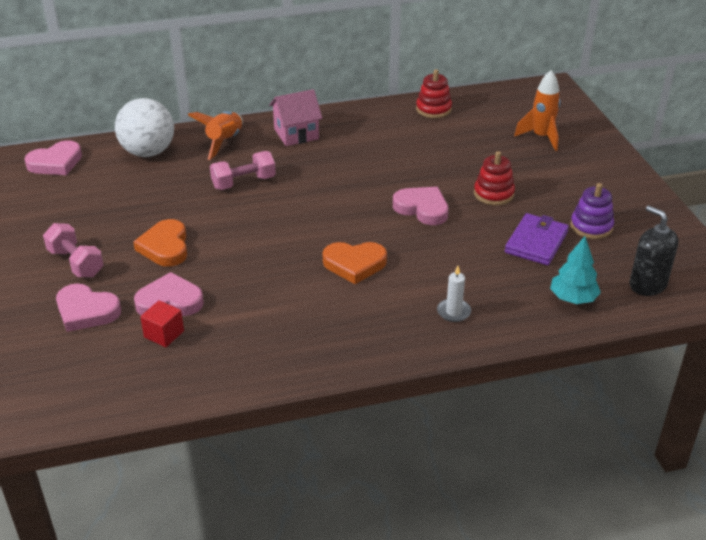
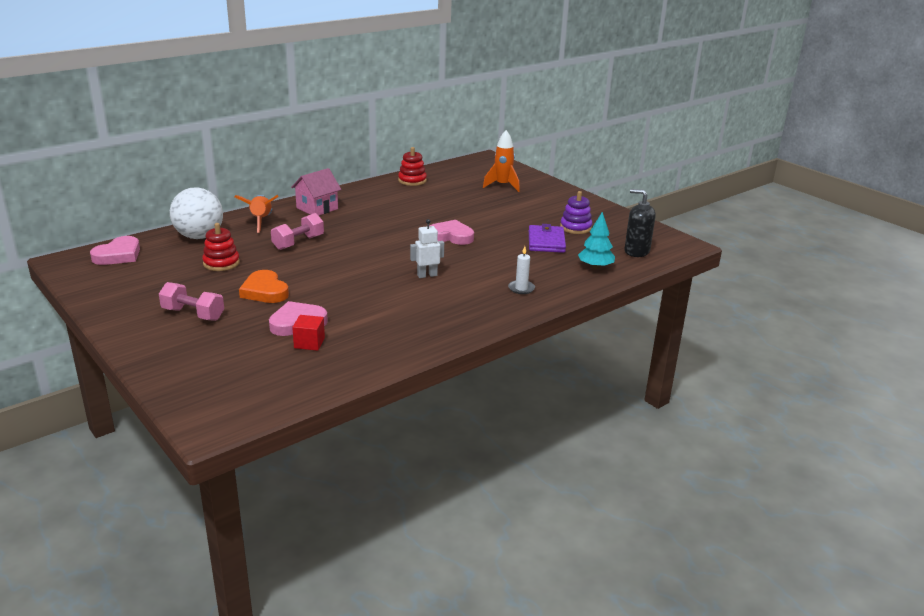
camera: 25 degrees left, 10 degrees down
(86, 311) = (229, 342): pink heart -> none
(354, 264) = (427, 275): orange heart -> white robot
(493, 194) = (495, 220): red stacking toy -> red stacking toy (221, 263)

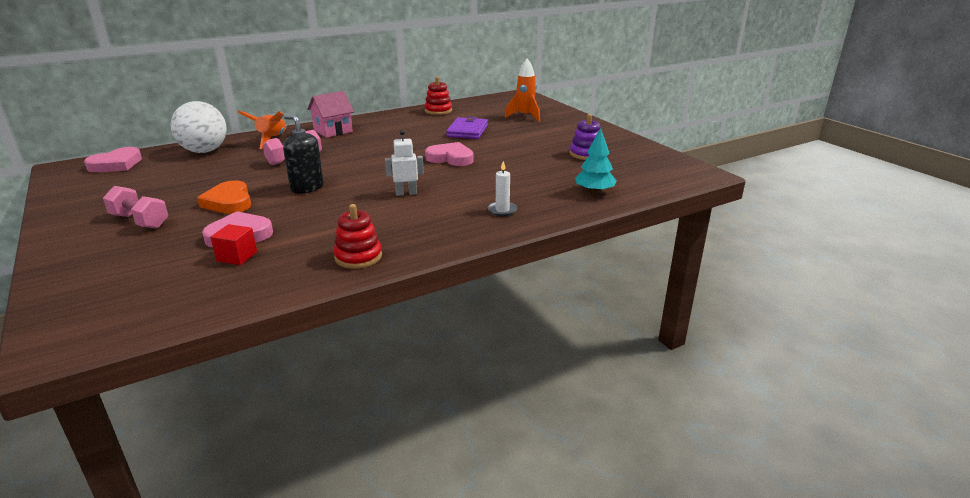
camera: 10 degrees right, 0 degrees up
(221, 263) = (206, 175): red stacking toy -> red stacking toy (358, 257)
(546, 242) = (549, 166): purple wallet -> purple wallet (467, 131)
(636, 251) = (646, 178): black soap dispenser -> black soap dispenser (307, 188)

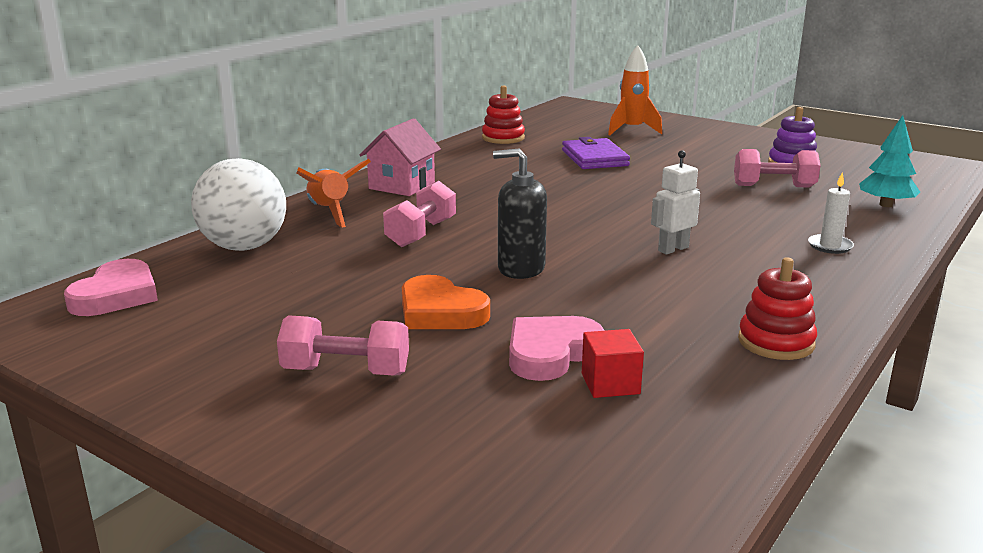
camera: 25 degrees left, 5 degrees down
(450, 158) = (641, 195): pink heart -> none
(543, 167) = (773, 186): none -> pink dumbbell

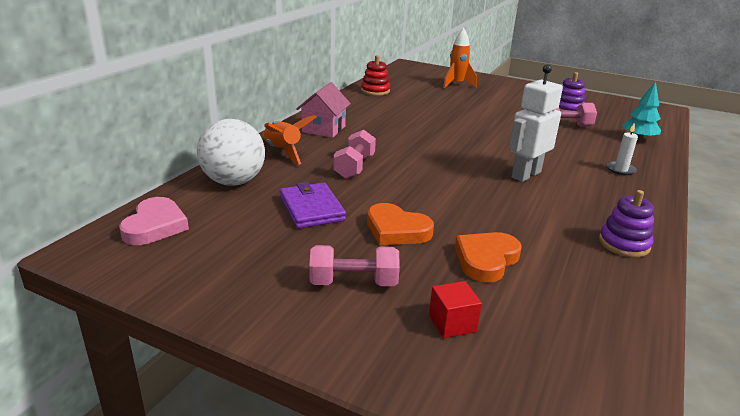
camera: 10 degrees left, 5 degrees up
(520, 268) = (434, 193): black soap dispenser -> none
(551, 353) = (486, 260): pink heart -> orange heart
(594, 158) = (442, 106): purple wallet -> purple wallet (311, 208)
(610, 383) = (536, 282): red cube -> red cube (452, 323)
(673, 249) = (525, 175): white robot -> white robot, size x1.64
(776, 342) = (624, 244): red stacking toy -> purple stacking toy

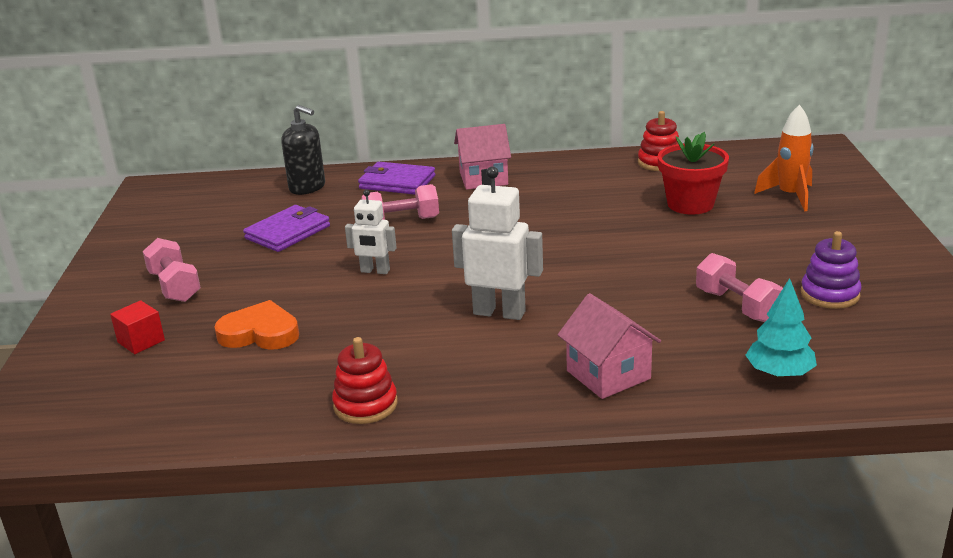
camera: 65 degrees right, 0 degrees up
(155, 226) = (203, 192): pink heart -> none
(233, 182) = (307, 187): white ball -> black soap dispenser
(283, 152) = (397, 182): orange rocket -> purple wallet
(396, 230) = (281, 278): orange heart -> none
(425, 194) = (375, 271): none -> white robot
(439, 101) = (690, 204): none -> red flower pot
(620, 170) = (608, 375): white candle -> pink house
(624, 244) = (365, 405): purple stacking toy -> red stacking toy

